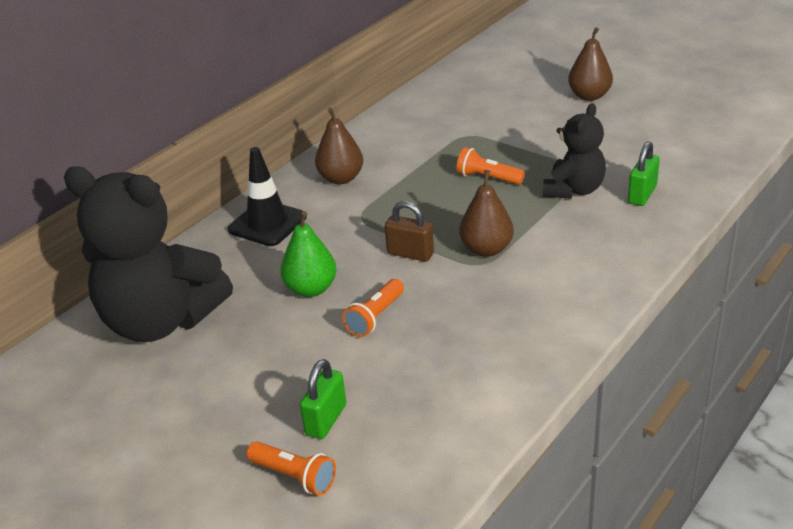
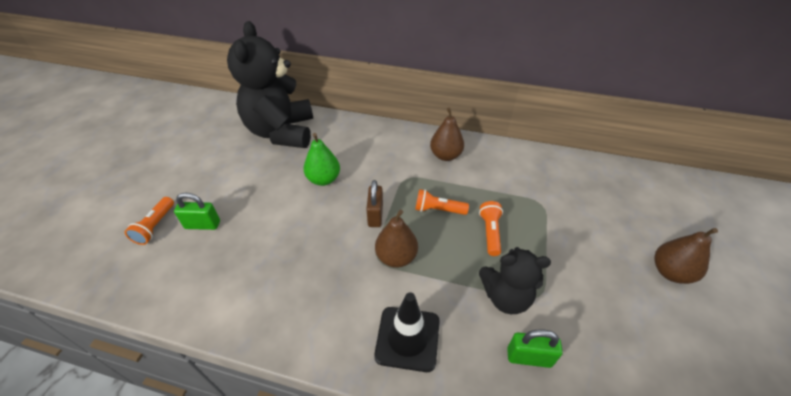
camera: 65 degrees right, 10 degrees up
(267, 223) = (382, 140): black traffic cone -> black traffic cone (407, 338)
(375, 317) = (302, 218): orange flashlight -> orange flashlight (438, 210)

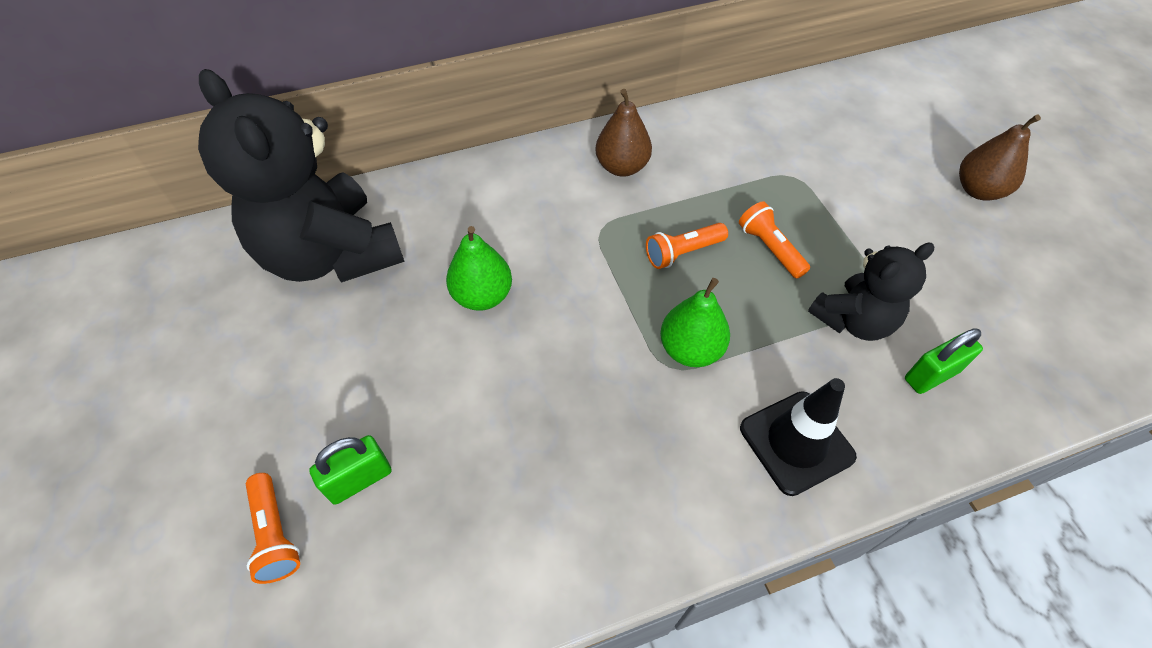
camera: 35 degrees left, 10 degrees up
(375, 215) = (609, 307): brown padlock -> none
(396, 257) = (690, 349): brown pear -> green pear

